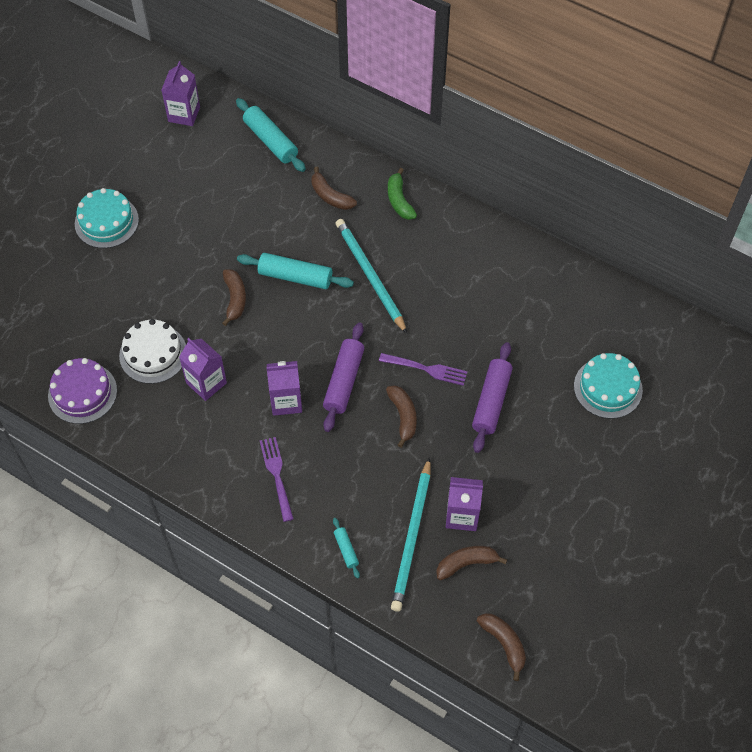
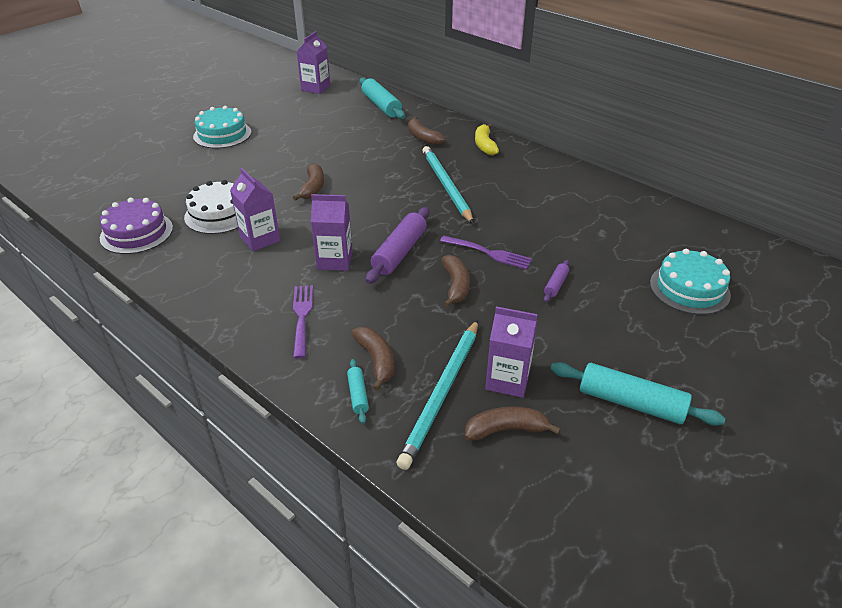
camera: 10 degrees right, 20 degrees down
(295, 276) = (375, 180): turquoise rolling pin -> turquoise rolling pin (631, 403)
(399, 200) = (485, 145): green banana -> yellow banana
(491, 401) = (556, 285): purple rolling pin -> purple rolling pin, size x0.50
(504, 644) = (546, 533): brown banana -> brown banana (376, 361)

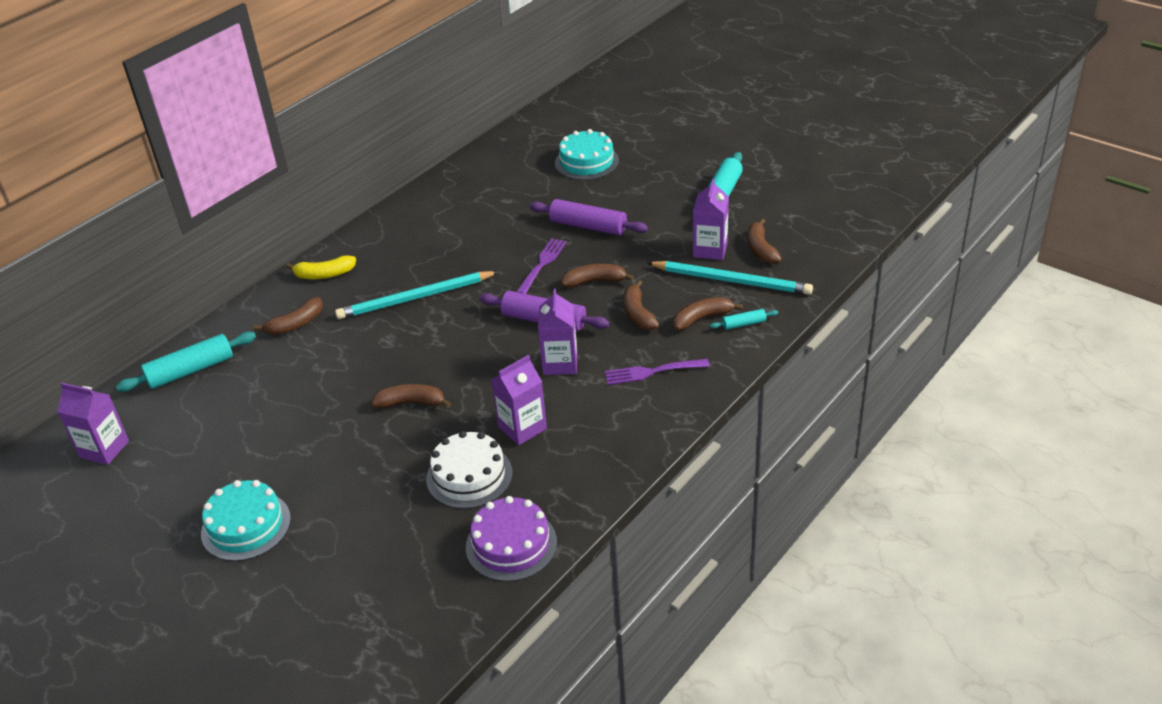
camera: 90 degrees left, 0 degrees up
(396, 313) = (638, 313): none -> brown banana
(556, 285) = (588, 226): purple rolling pin -> purple rolling pin, size x1.99

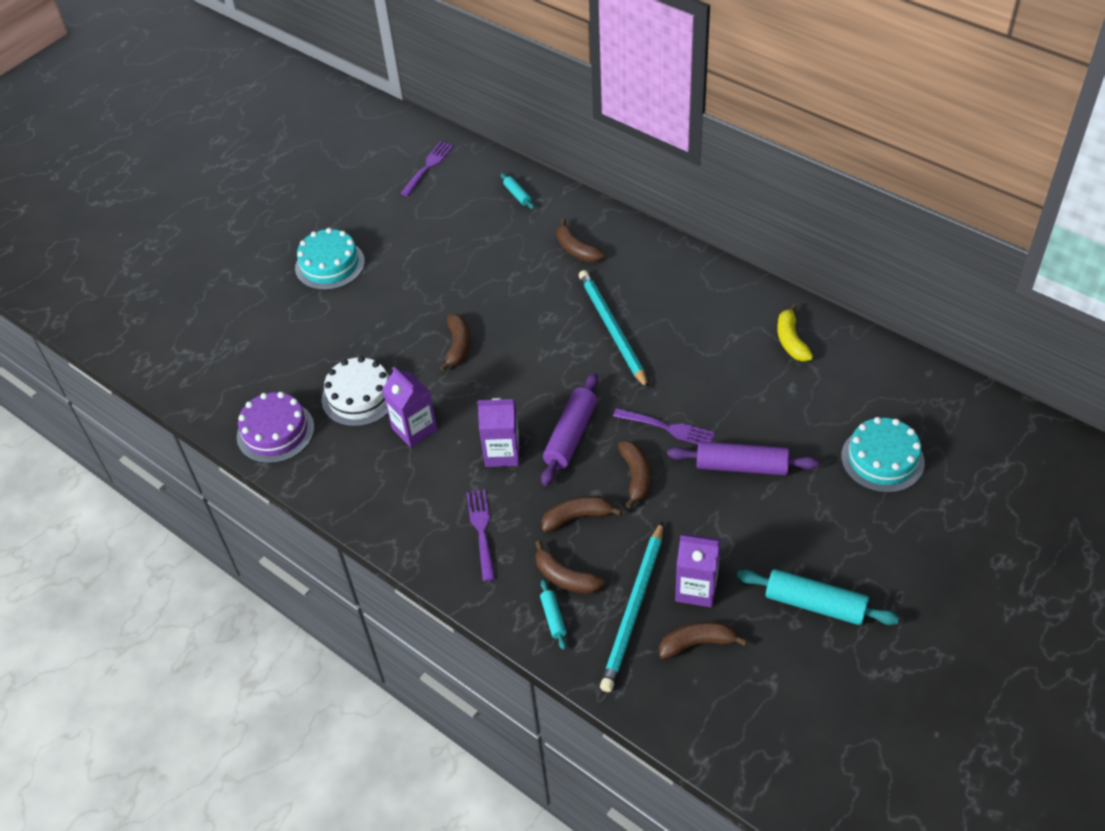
camera: 90 degrees right, 10 degrees up
(104, 449) = (428, 167): purple carton -> purple fork
(190, 370) = (517, 195): turquoise rolling pin -> turquoise rolling pin, size x0.50
(324, 274) = (653, 256): yellow banana -> yellow banana (791, 340)
(588, 226) = (741, 466): purple rolling pin -> purple rolling pin turned 75 degrees clockwise
(702, 318) = (565, 577): brown banana -> brown banana turned 150 degrees clockwise

